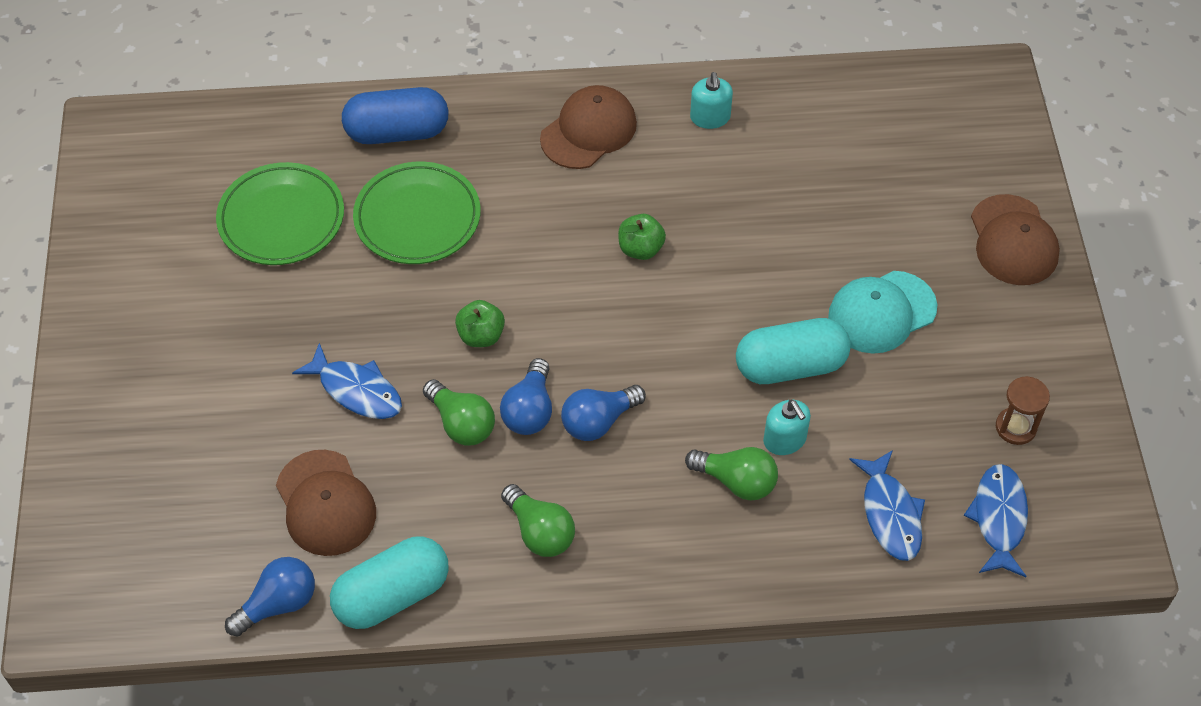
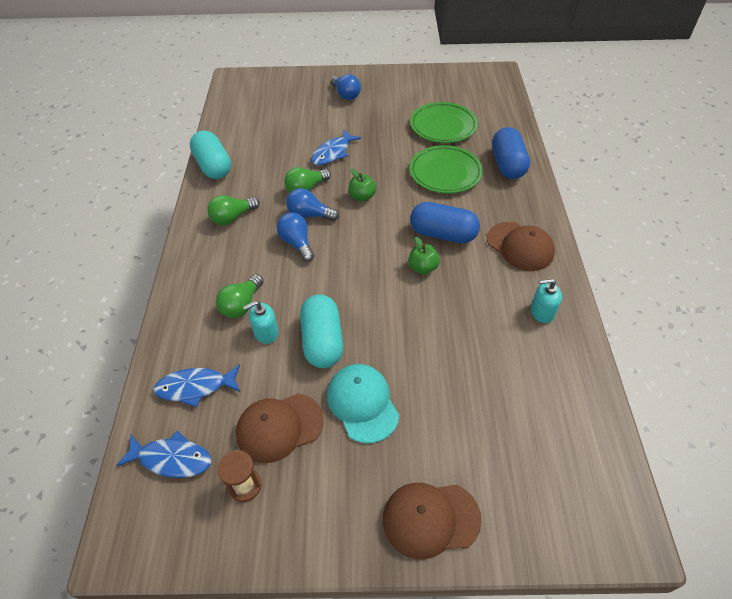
camera: 95 degrees right, 5 degrees down
(278, 604) = (221, 132): blue light bulb -> blue light bulb (346, 95)
(325, 503) = (270, 145): brown cap -> brown cap (279, 427)
(567, 223) = (443, 234): none -> blue capsule

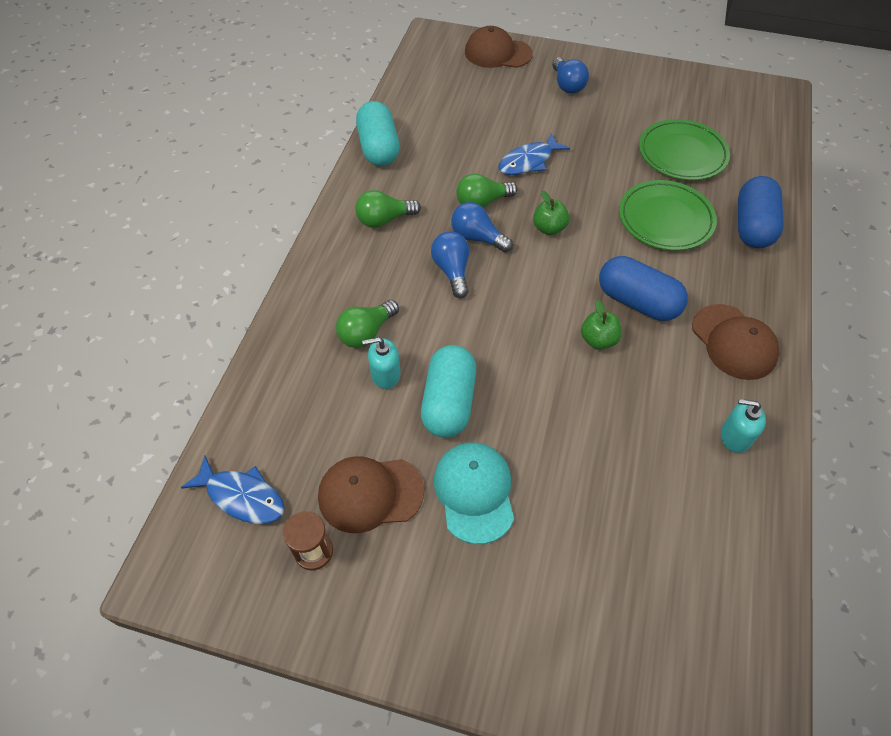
camera: 15 degrees right, 5 degrees up
(195, 387) = (289, 419): blue fish -> none
(430, 519) = (515, 655): brown cap -> brown cap (497, 53)

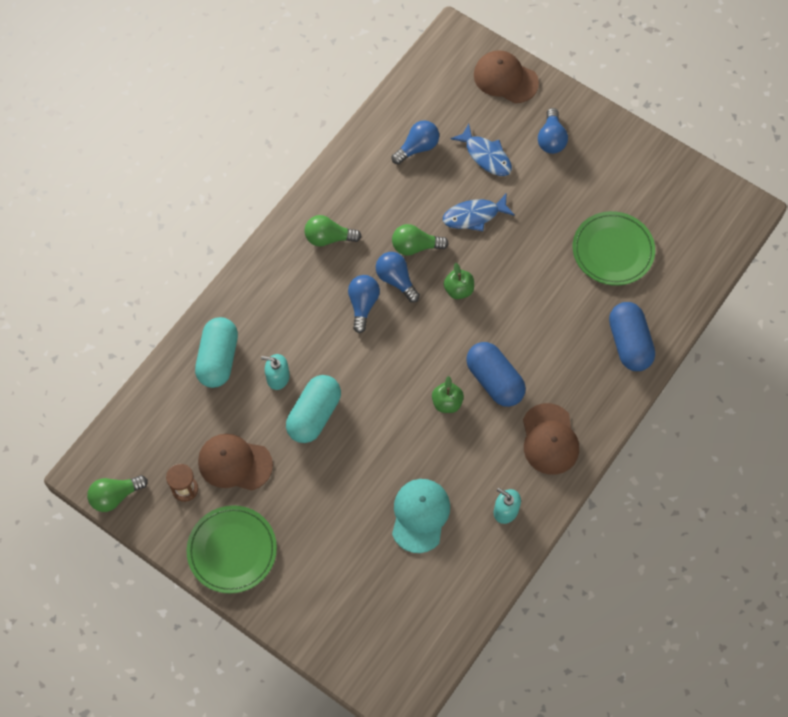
camera: 20 degrees right, 10 degrees up
(242, 496) = (150, 435): blue fish -> blue fish (486, 156)
(366, 333) = (277, 338): green light bulb -> green light bulb (115, 496)
(379, 148) = (352, 160): turquoise capsule -> turquoise capsule (218, 359)
(441, 122) = (417, 147): none -> blue light bulb
(474, 492) = (304, 486): turquoise cap -> turquoise cap (420, 515)
(665, 219) = (559, 312): green plate -> green plate (232, 550)
(752, 226) = (629, 343): blue capsule -> blue capsule turned 45 degrees counterclockwise

